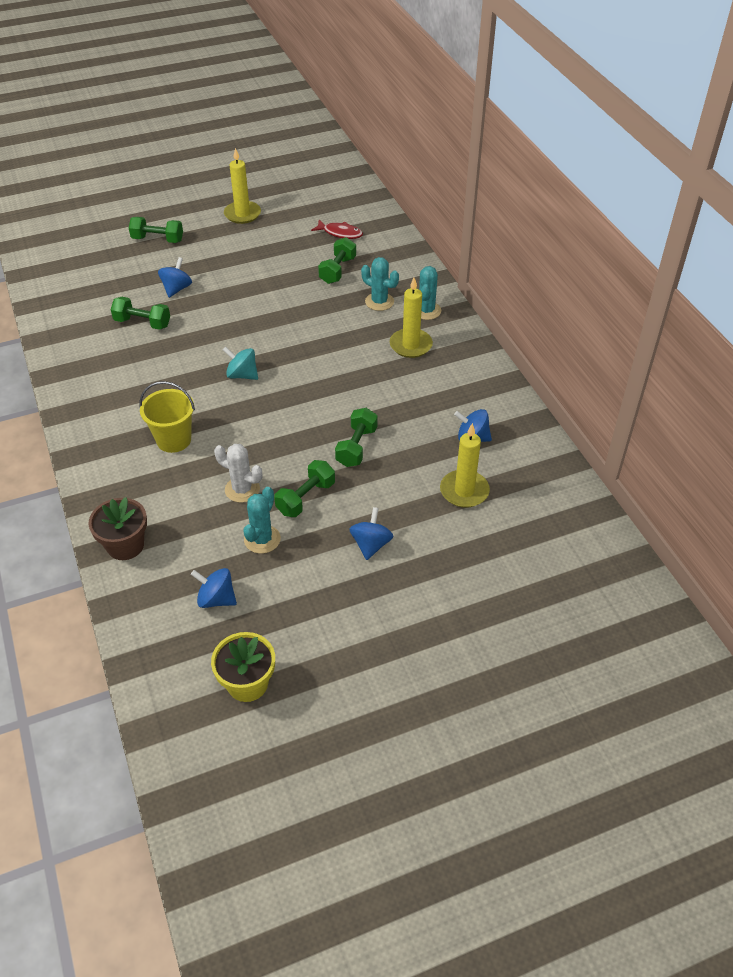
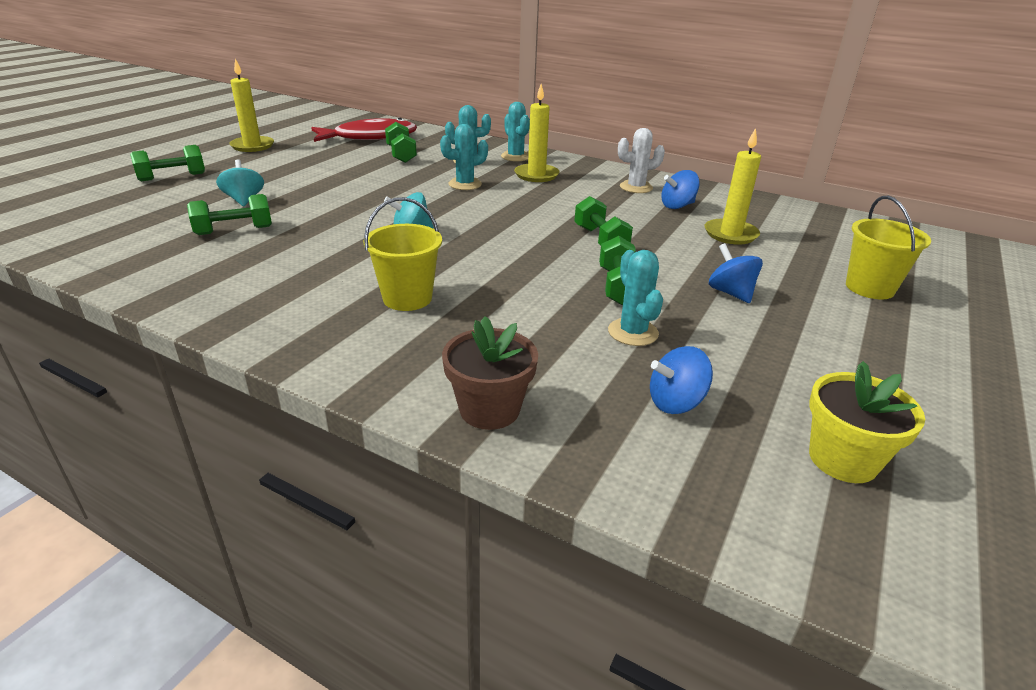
camera: 40 degrees left, 15 degrees down
(176, 289) = (244, 200): blue spinning top -> turquoise spinning top
(242, 489) = (547, 305): white cactus -> white cactus (636, 187)
(340, 233) = (370, 137): red fish -> red fish, size x1.91
(340, 333) = (465, 184): none -> turquoise cactus
(480, 598) = (869, 288): none -> yellow bucket

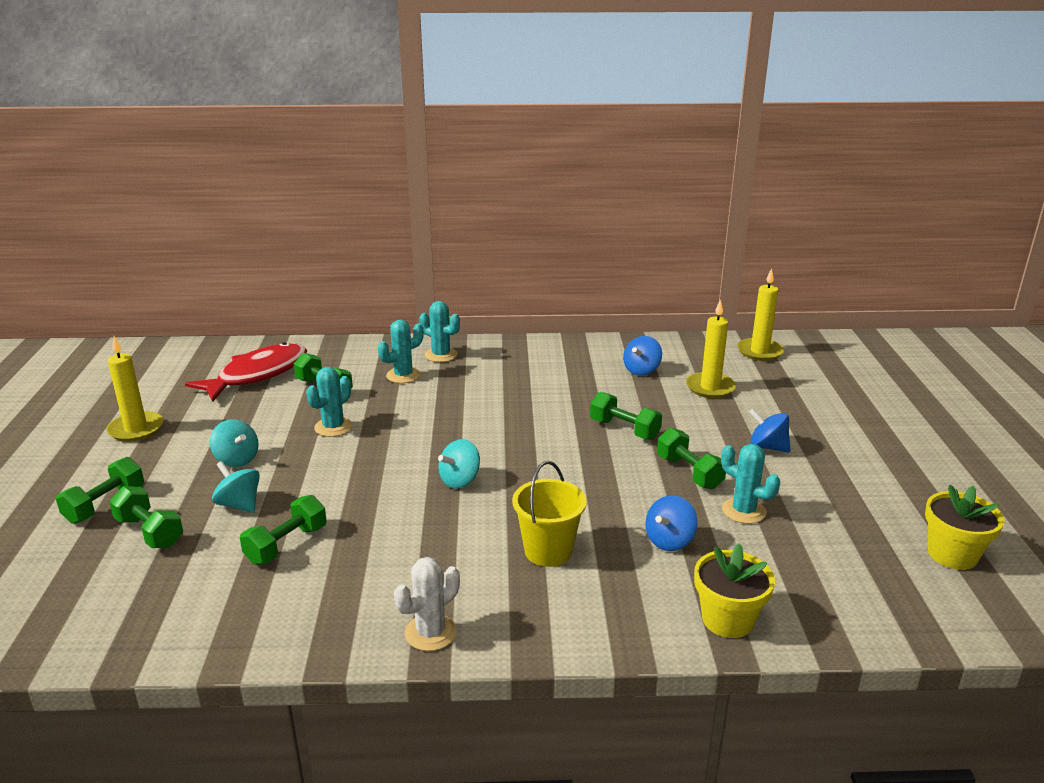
camera: 30 degrees left, 5 degrees down
(171, 198) = (149, 532): none -> green dumbbell
(283, 176) = (237, 459): none -> turquoise spinning top
(465, 184) = (437, 406): turquoise cactus -> turquoise cactus (333, 427)
(489, 409) = (727, 619): brown flower pot -> yellow flower pot
(536, 175) = (488, 373): yellow candle -> yellow candle (759, 351)
(636, 187) = (587, 360): white cactus -> white cactus (430, 633)
(676, 403) = (829, 557): blue spinning top -> blue spinning top (669, 541)
(869, 288) = (844, 407): yellow bucket -> none

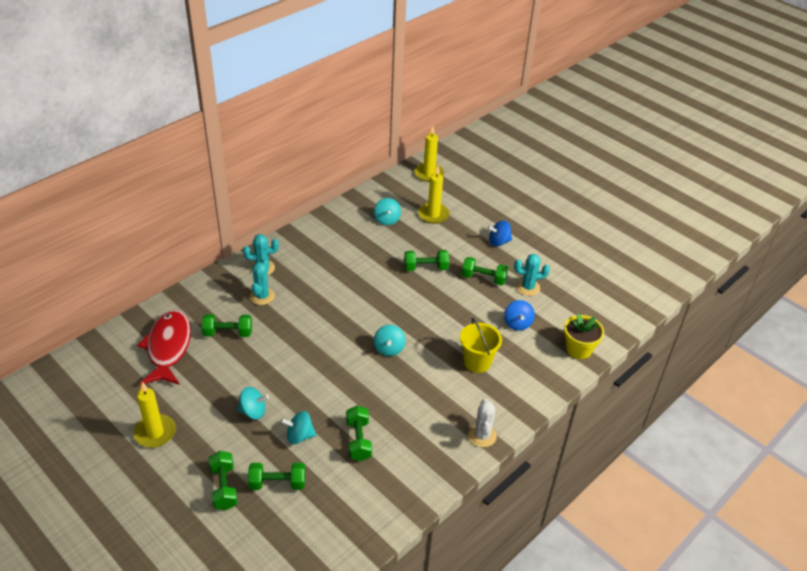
camera: 45 degrees left, 15 degrees up
(333, 427) = (275, 357): turquoise cactus -> none
(641, 370) = (387, 220): blue spinning top -> turquoise spinning top
(952, 554) = (619, 263): yellow flower pot -> none

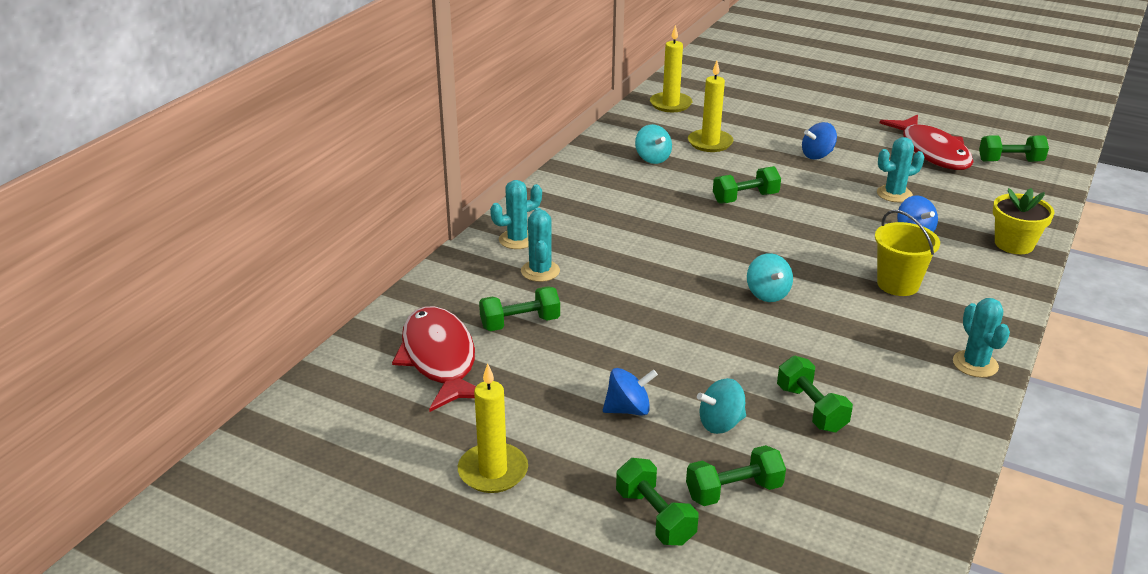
camera: 15 degrees left, 10 degrees down
(253, 411) = (628, 409): turquoise spinning top -> blue spinning top
(482, 435) = (975, 364): white cactus -> turquoise cactus
(483, 278) = (830, 195): green dumbbell -> green dumbbell (1010, 161)
(581, 256) = (932, 152): none -> red fish

